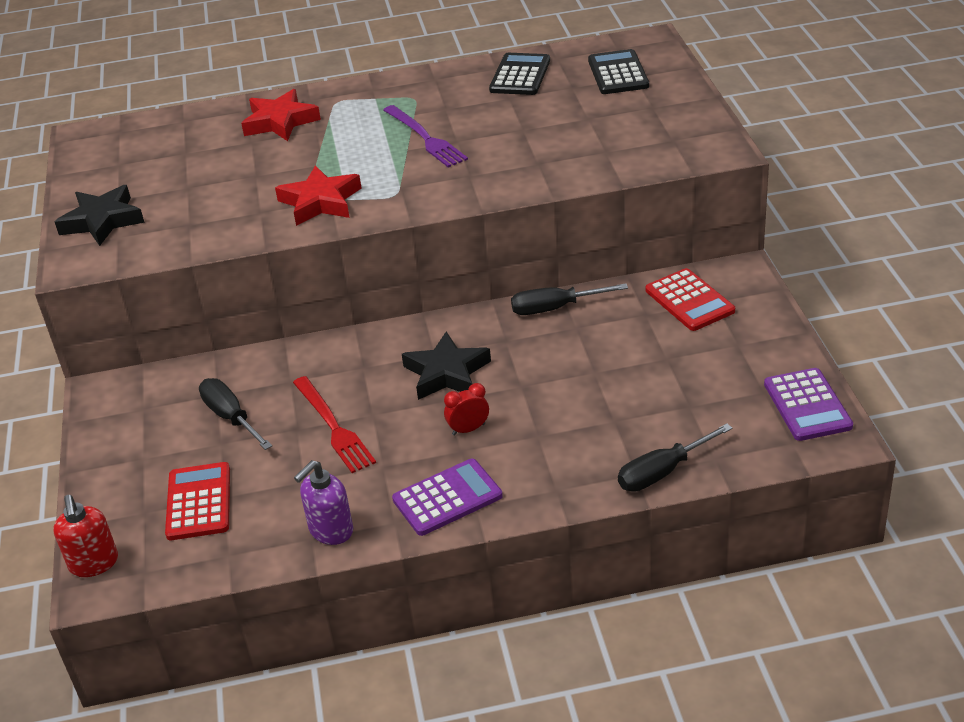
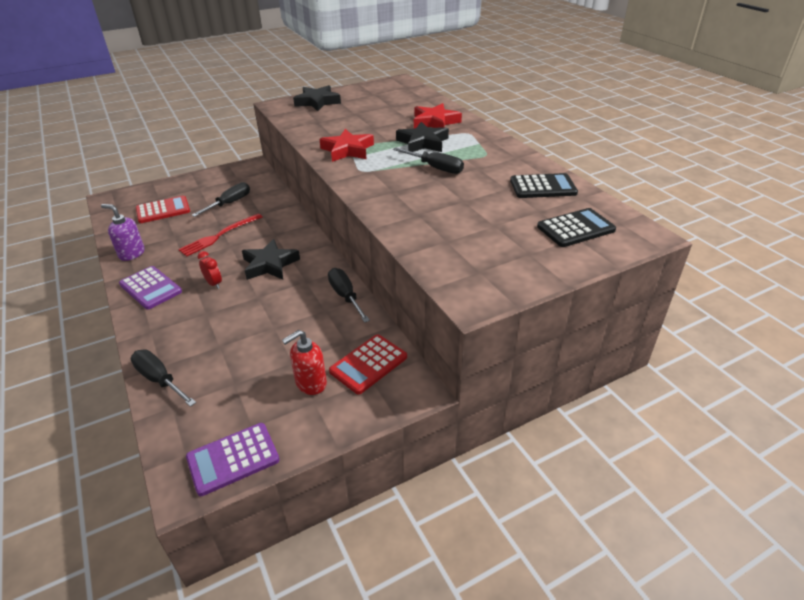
camera: 70 degrees right, 0 degrees up
(94, 563) = (125, 194): red soap dispenser -> red soap dispenser (310, 383)
(342, 139) = (423, 142): none -> black star
(425, 138) = (435, 168): purple fork -> black screwdriver

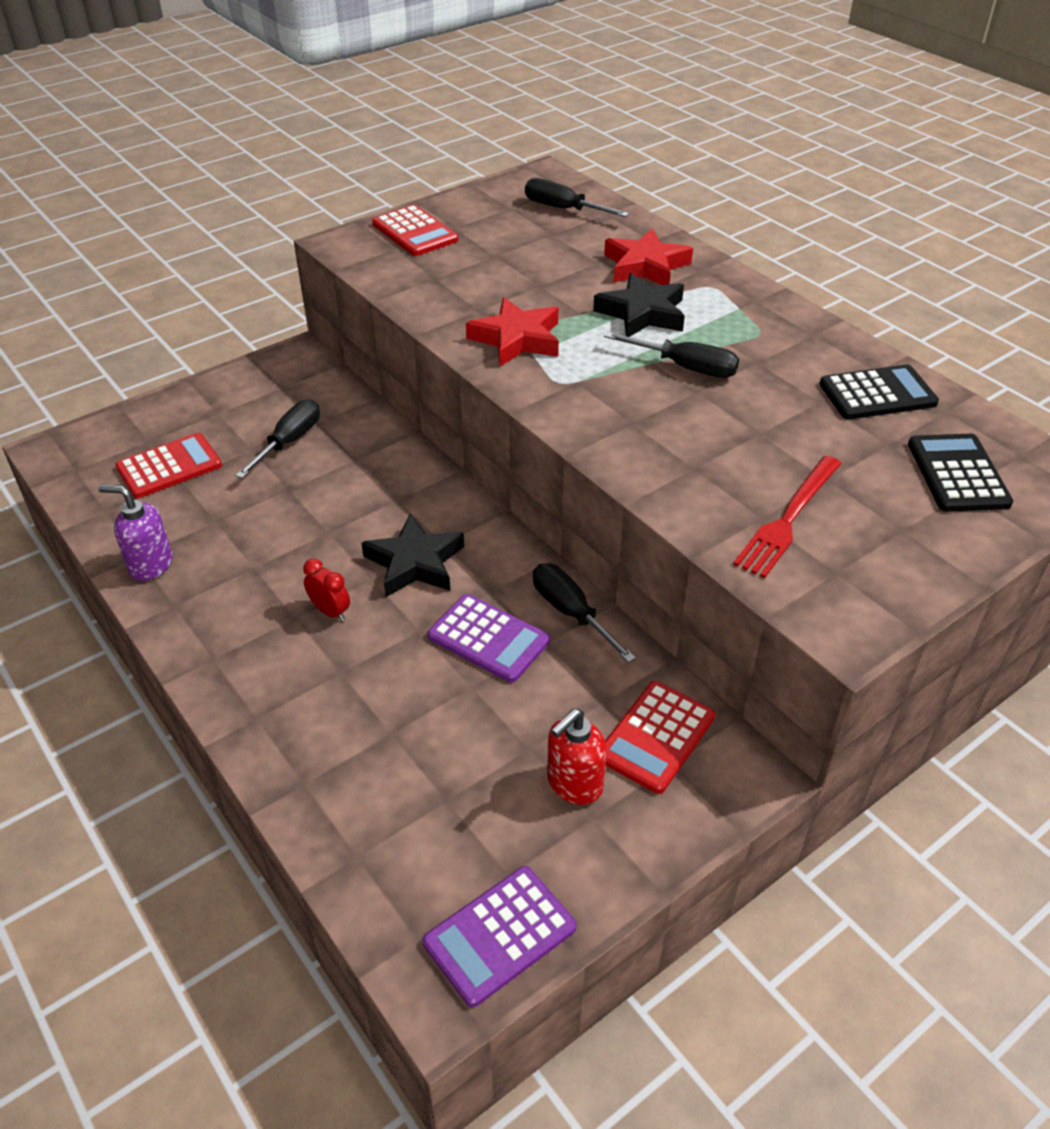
camera: 10 degrees left, 5 degrees up
(150, 288) = (218, 632): purple calculator -> purple calculator (488, 639)
(160, 380) = (314, 809): black screwdriver -> black screwdriver (563, 209)
(219, 236) = (299, 512): red fork -> red fork (788, 518)
(317, 102) = (415, 232): black star -> red calculator
(576, 228) = (958, 474): black calculator -> black calculator turned 60 degrees counterclockwise

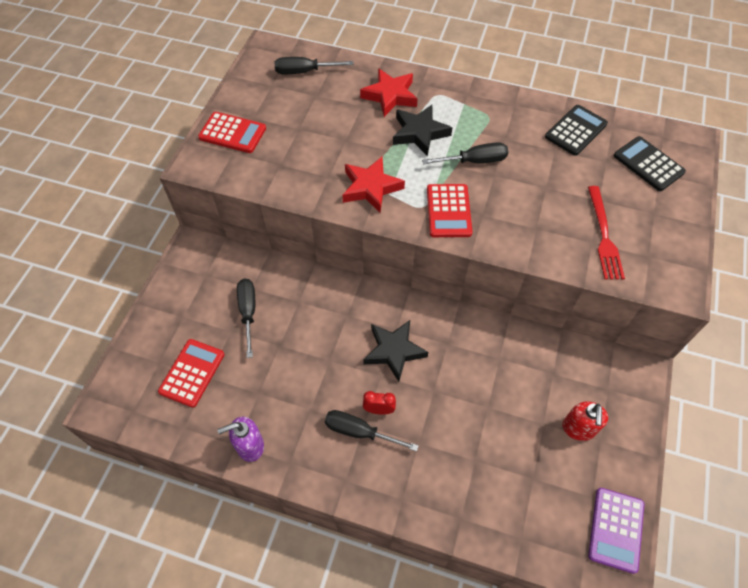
camera: 35 degrees left, 15 degrees up
(488, 639) = (471, 374): purple calculator -> none
(571, 613) = (496, 333): black screwdriver -> black screwdriver (360, 432)
(656, 737) = (590, 378): red calculator -> red calculator (448, 211)

